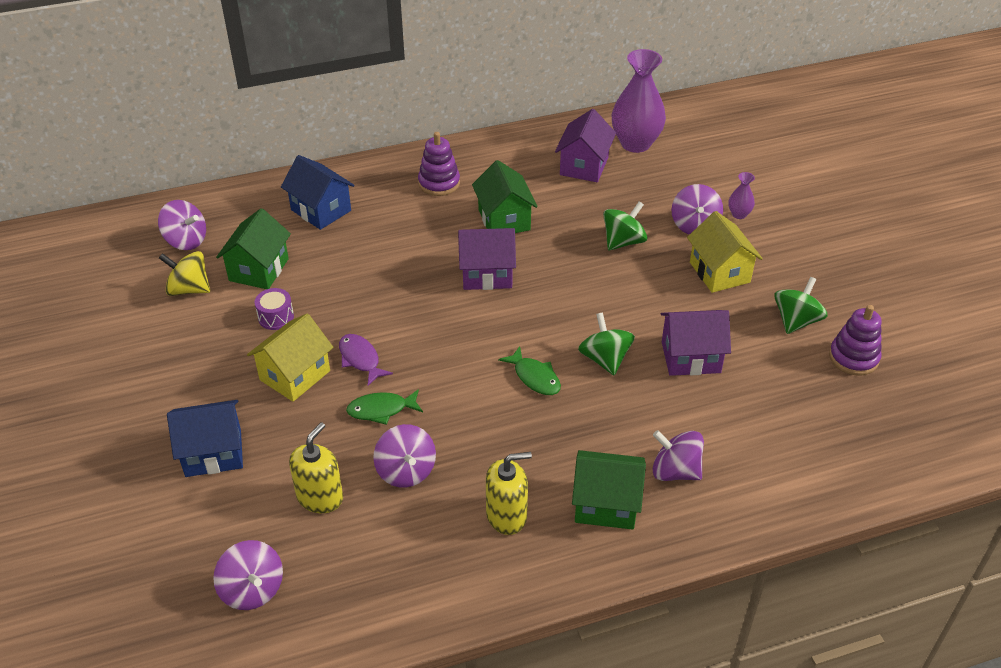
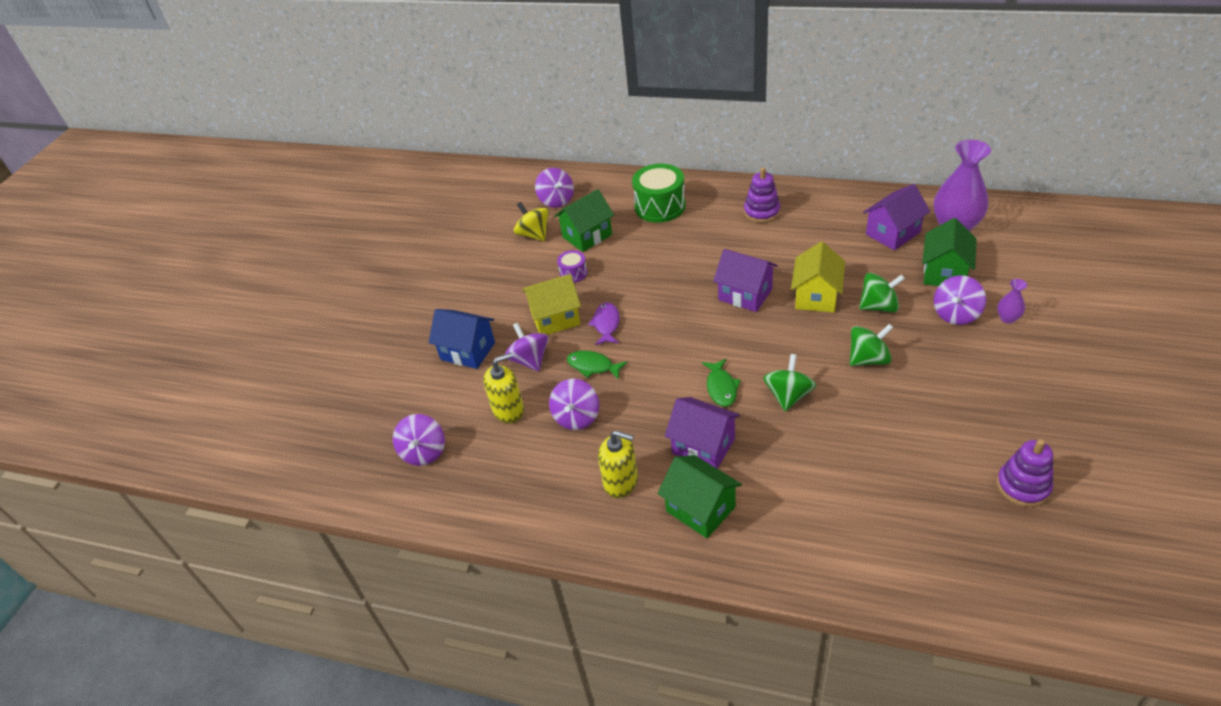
camera: 40 degrees right, 0 degrees up
(321, 210) = (660, 206): blue house -> green drum
(504, 220) = (791, 256): green house -> green house (944, 273)
(675, 471) = (777, 509): purple spinning top -> purple spinning top (530, 360)
(691, 357) = (864, 423): purple house -> purple house (703, 446)
(719, 272) = (948, 362): yellow house -> yellow house (816, 296)
(796, 321) = (990, 431): green spinning top -> green spinning top (868, 359)

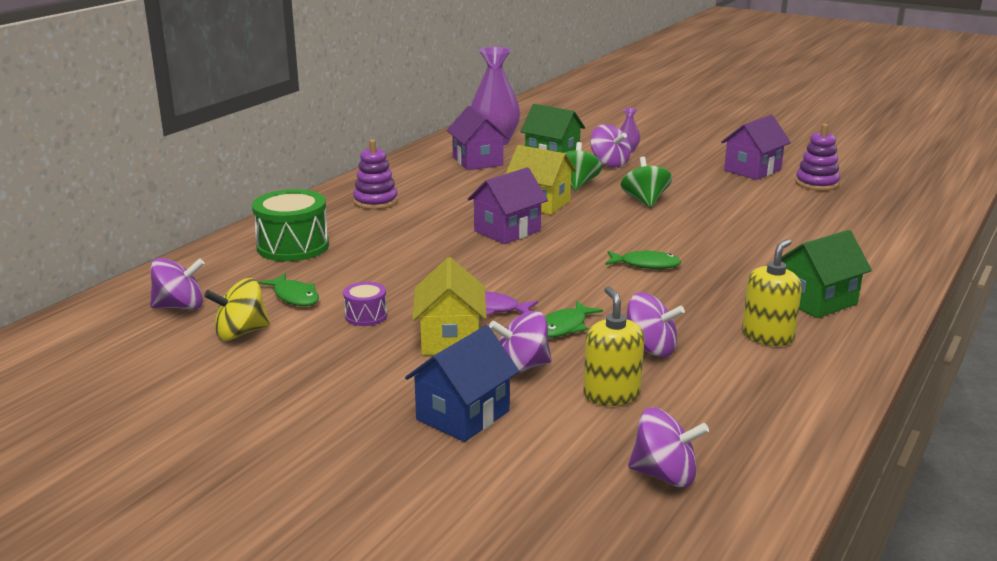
camera: 80 degrees left, 20 degrees down
(587, 236) = (294, 297): green house -> green fish
(703, 446) = (729, 286): purple house -> purple house (752, 170)
(788, 396) = (675, 238): green spinning top -> none

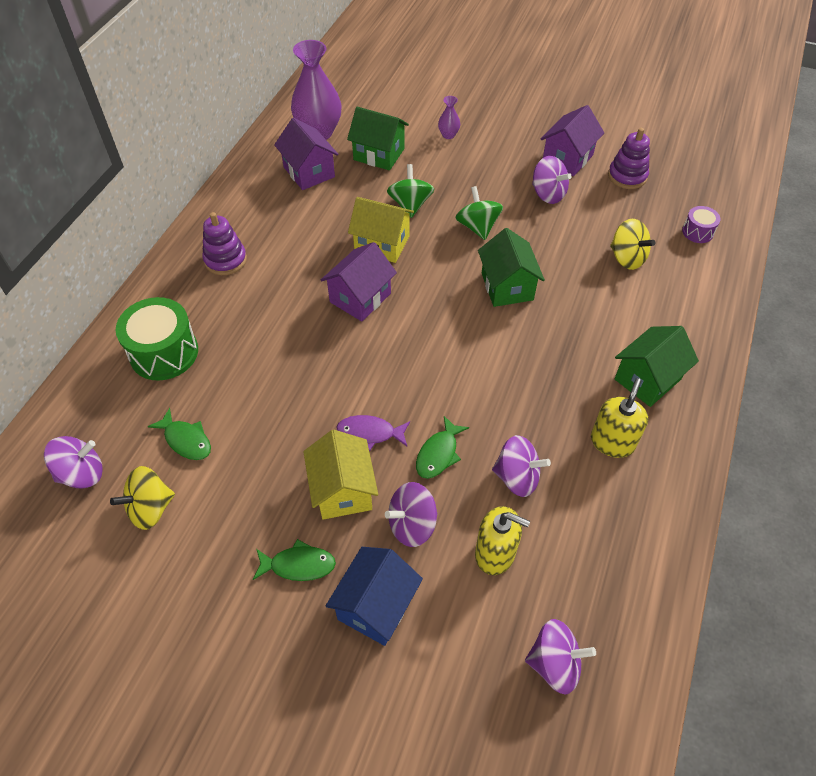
camera: 10 degrees left, 30 degrees up
(366, 316) = (259, 462): purple drum -> purple drum (697, 232)
(609, 163) = (435, 161): purple spinning top -> purple spinning top (548, 194)
(611, 394) = (495, 553): yellow soap dispenser -> yellow soap dispenser turned 135 degrees clockwise
(646, 264) = (494, 339): green fish -> green fish (299, 565)
(668, 235) = (507, 286): none -> green house
(807, 228) = (627, 258): none -> yellow spinning top

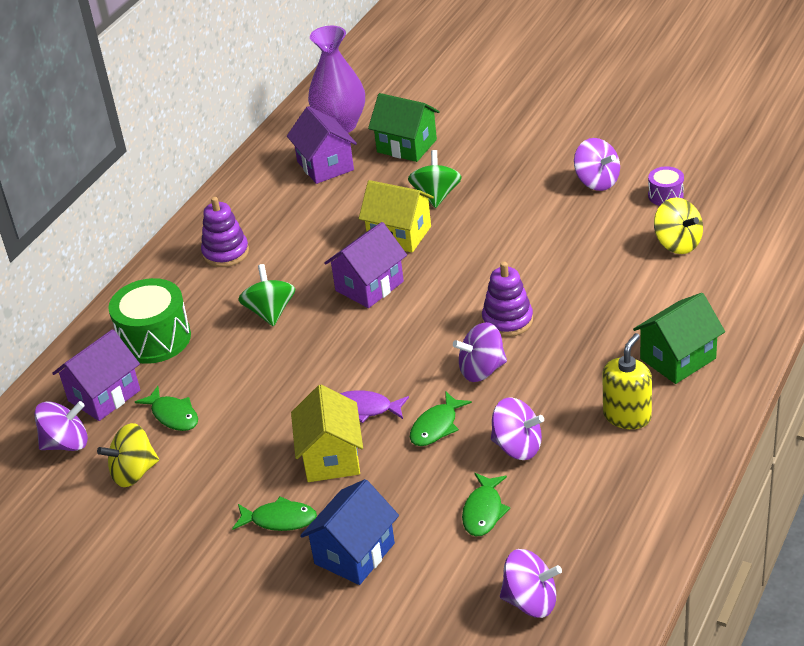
camera: 10 degrees right, 15 degrees down
(412, 524) = (400, 487): purple spinning top -> purple spinning top (482, 370)
(448, 135) = (490, 124): purple vase -> none
(477, 227) = (510, 216): green spinning top -> green spinning top (270, 312)
(495, 553) = (483, 511): yellow soap dispenser -> green fish
(507, 286) = (534, 273): green house -> none
(567, 158) = (626, 144): purple house -> purple house (104, 395)
(627, 176) = (694, 161): purple stacking toy -> purple stacking toy (507, 320)
(697, 232) = (766, 216): purple drum -> purple drum (665, 195)

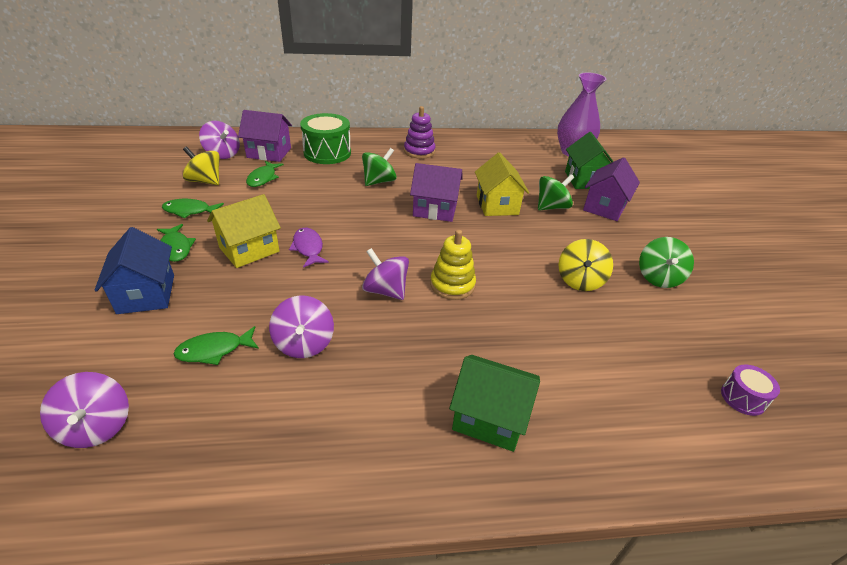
camera: 50 degrees right, 0 degrees up
(325, 166) = (530, 158): purple house -> purple house (604, 207)
(354, 553) = (146, 294): blue house -> blue house turned 75 degrees clockwise
(436, 426) = (306, 288): green fish -> green fish (189, 211)
(507, 320) = (452, 285): purple stacking toy -> yellow stacking toy
(597, 181) = (658, 277): purple spinning top -> green spinning top
(627, 416) = (384, 407): yellow soap dispenser -> none
(665, 195) = (693, 325): purple drum -> purple drum (743, 398)
(677, 243) = (643, 357): yellow spinning top -> yellow spinning top (580, 280)

